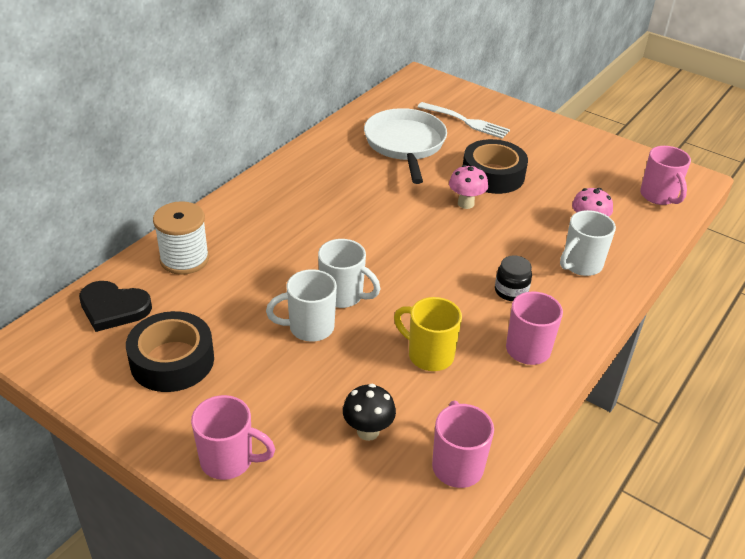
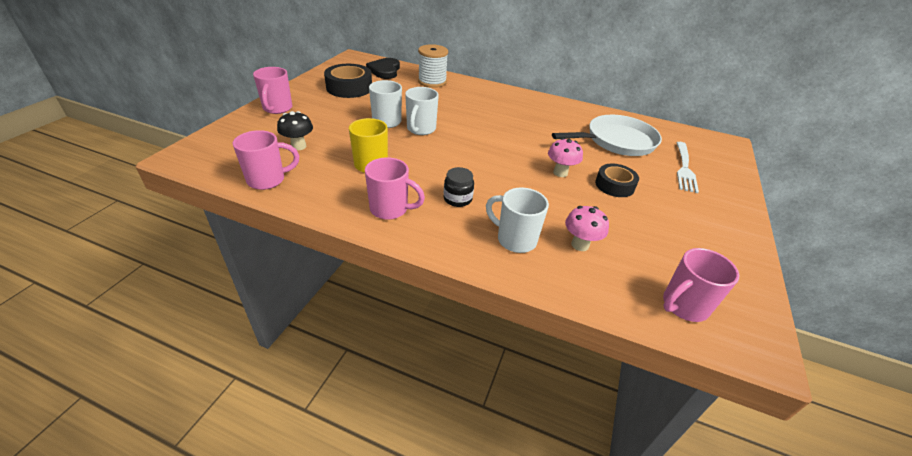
camera: 75 degrees right, 0 degrees up
(493, 175) = (614, 185): black tape -> black tape, size x0.66

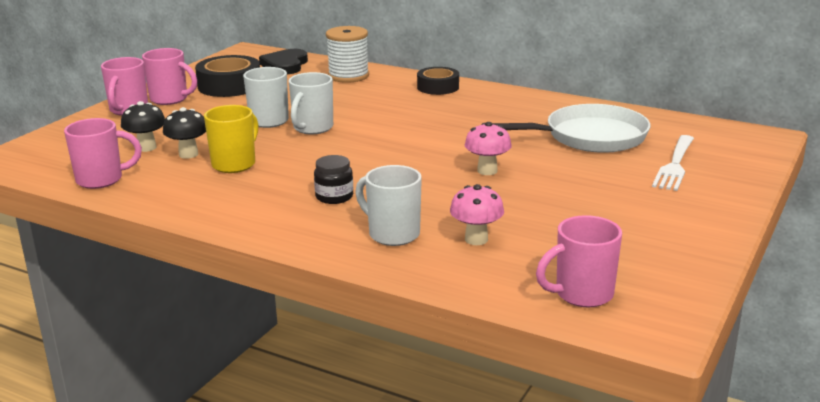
camera: 10 degrees right, 15 degrees down
(333, 153) = (188, 154): none -> black mushroom
(390, 209) = (244, 206): pink mug -> pink mug (170, 99)
(614, 185) = (558, 183): black tape -> black tape (438, 87)

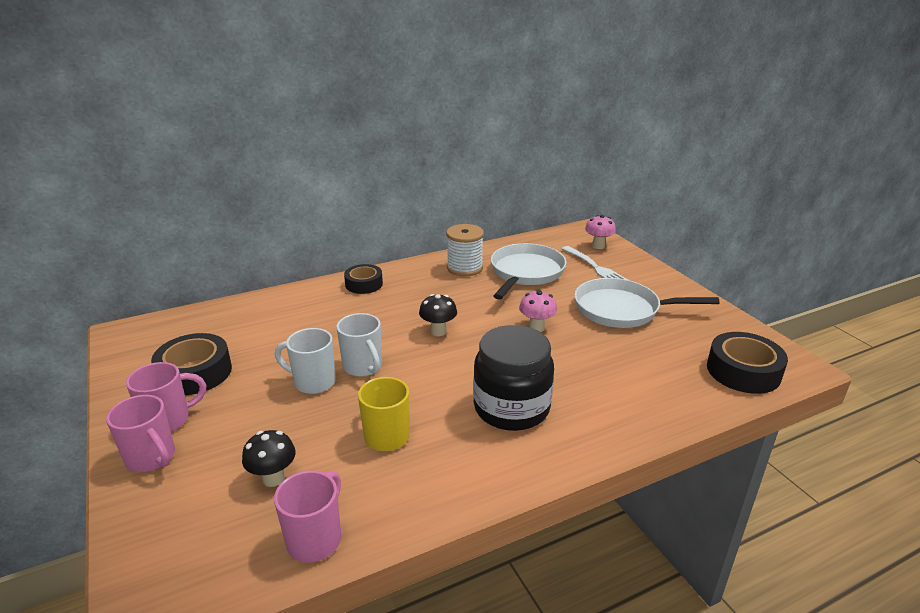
camera: 55 degrees left, 5 degrees up
(188, 154) = (327, 456): black mushroom -> black mushroom (438, 331)
(285, 65) = (198, 326): black heart -> none
(334, 197) = (511, 408): black jar -> black jar, size x2.21
(348, 76) = (278, 308): white spool -> white spool (464, 268)
(392, 234) = (602, 407): white mug -> none
(476, 239) = (639, 376): pink mushroom -> pink mushroom (598, 246)
(581, 294) = (743, 371): pink mug -> black tape
(601, 200) = (621, 309): none -> white pan

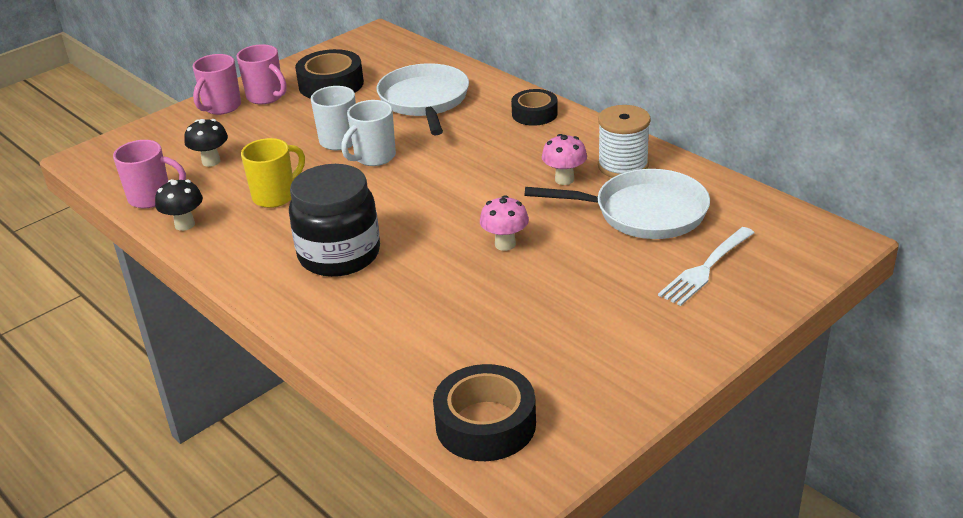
camera: 75 degrees right, 5 degrees up
(438, 331) = (460, 182): black mushroom -> black mushroom (185, 224)
(598, 246) = (785, 261): pink mushroom -> pink mushroom (564, 179)
(621, 309) = (592, 305): white pan -> white pan (424, 101)

